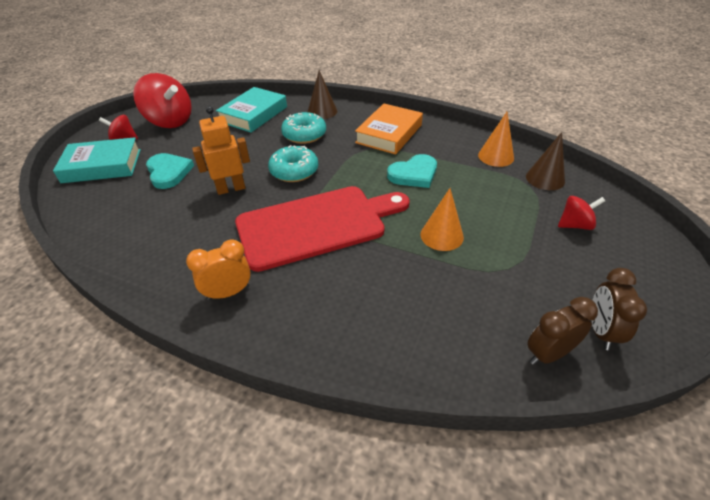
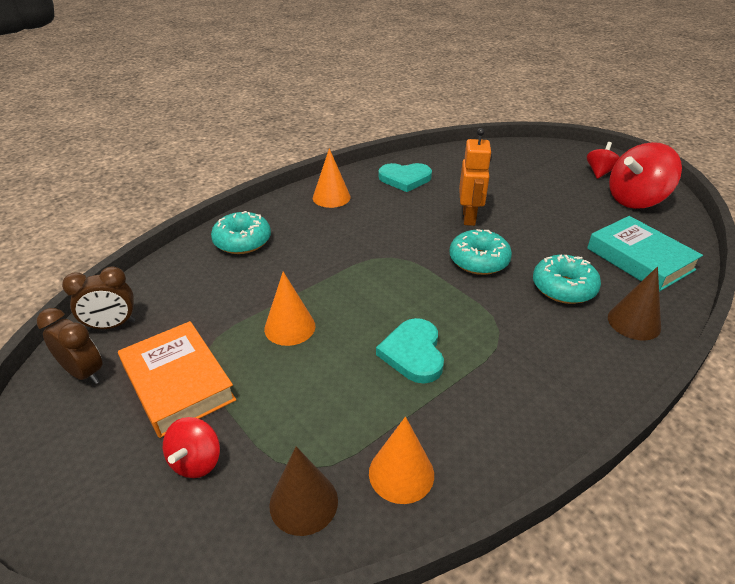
camera: 115 degrees right, 5 degrees down
(102, 166) = (550, 161): turquoise book -> none
(169, 172) = (520, 190): turquoise heart -> turquoise heart (405, 179)
(228, 292) = (331, 197): orange clock -> orange cone
(316, 225) = (374, 252): red cutting board -> none
(357, 328) = (242, 241): none -> turquoise donut
(389, 134) = (534, 370): orange book -> orange book (178, 383)
(548, 353) = (112, 325): brown clock -> brown clock turned 75 degrees clockwise

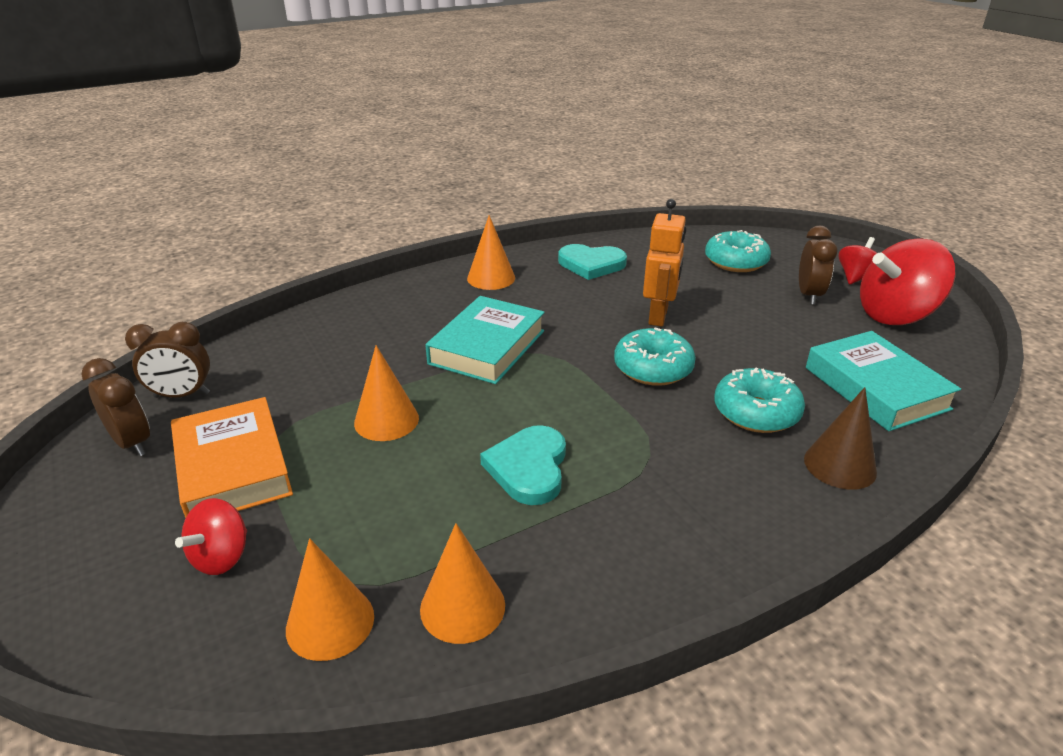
camera: 10 degrees right, 5 degrees down
(242, 241) = (365, 318): turquoise donut -> turquoise donut (735, 262)
(303, 502) = (330, 622): brown cone -> orange cone
(348, 256) = (487, 347): none -> turquoise book
(571, 190) = (809, 295): none -> brown clock

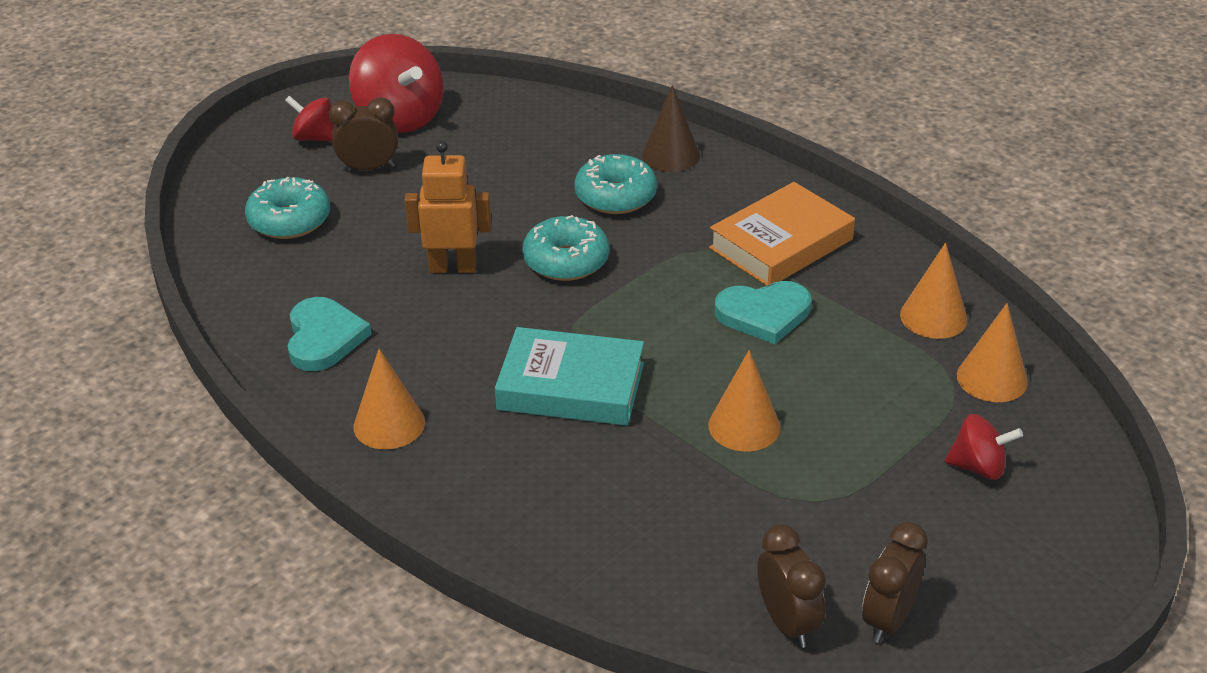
camera: 105 degrees left, 5 degrees up
(233, 467) = (874, 513): orange book -> orange book (781, 243)
(876, 388) = (546, 134): turquoise book -> none

